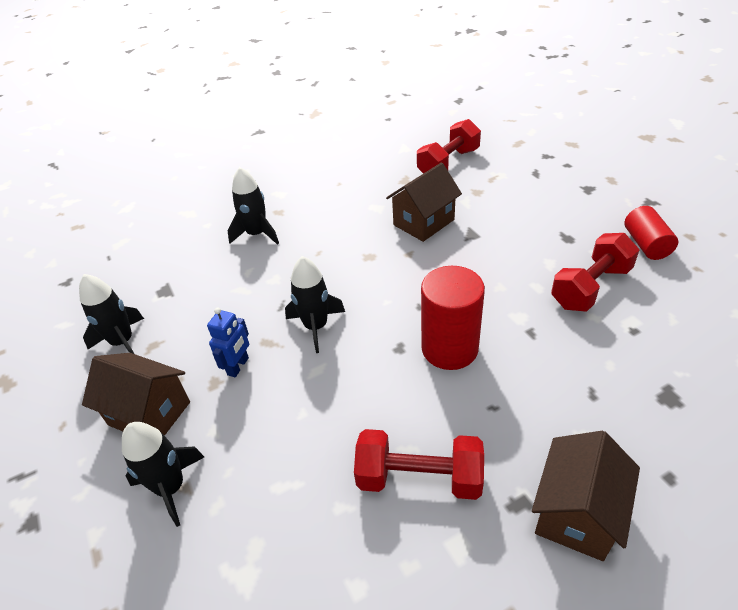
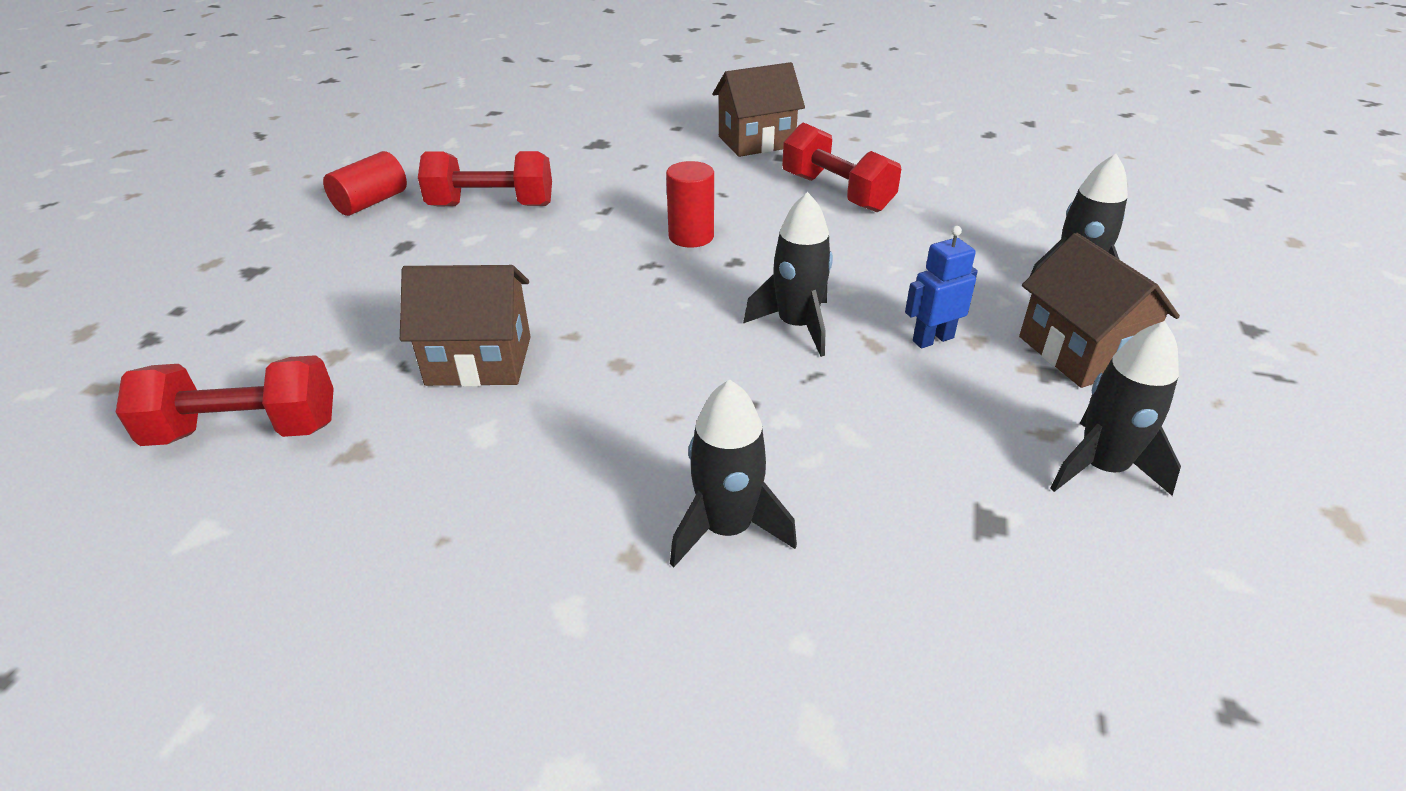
camera: 140 degrees left, 5 degrees down
(449, 348) = (691, 236): red cylinder -> red cylinder, size x0.64

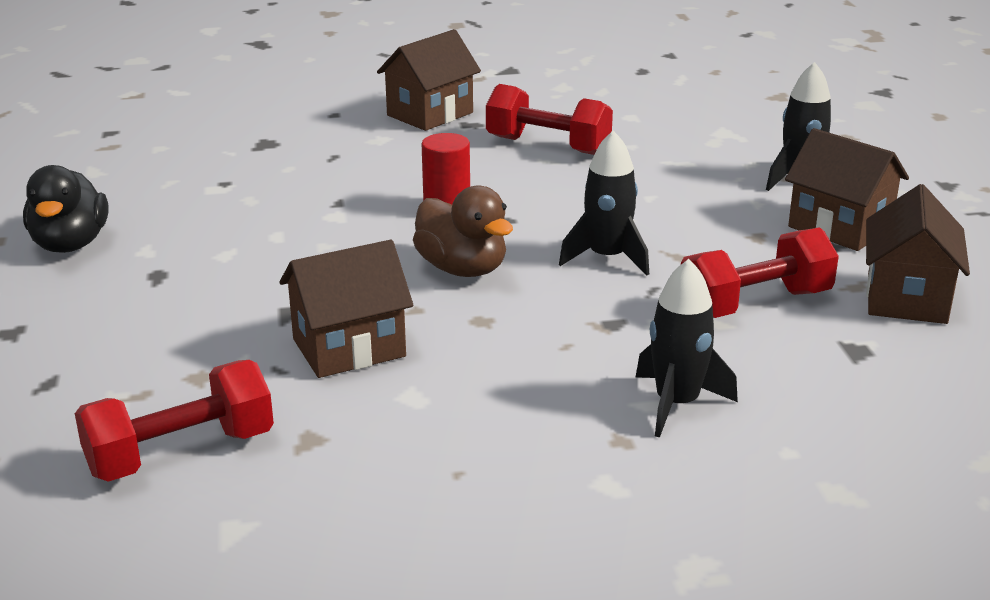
camera: 25 degrees left, 10 degrees down
(371, 202) = (70, 244): red cylinder -> black duck
(491, 206) = (213, 221): red dumbbell -> red dumbbell (755, 304)
(650, 303) = (462, 269): none -> brown duck
(932, 339) = (724, 243): blue robot -> none
(1101, 467) = (906, 298): black rocket -> brown house

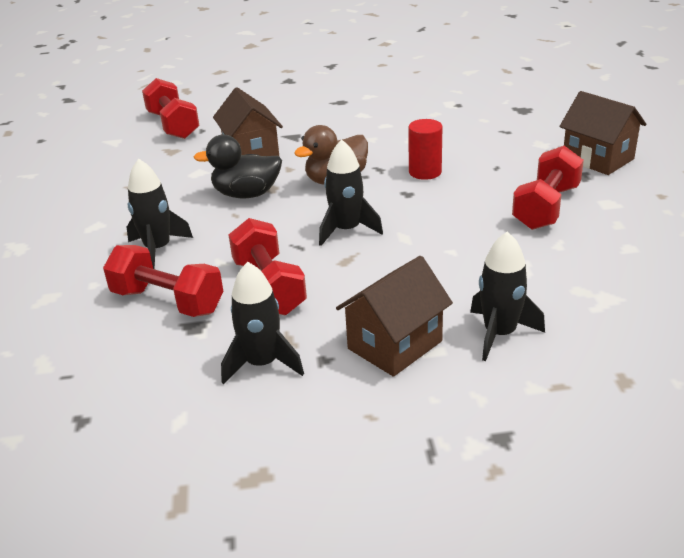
camera: 95 degrees right, 5 degrees up
(70, 244) = (376, 79): black duck -> black duck (246, 194)
(811, 376) = (168, 301): none -> red dumbbell
(906, 298) = (262, 363): brown house -> black rocket

